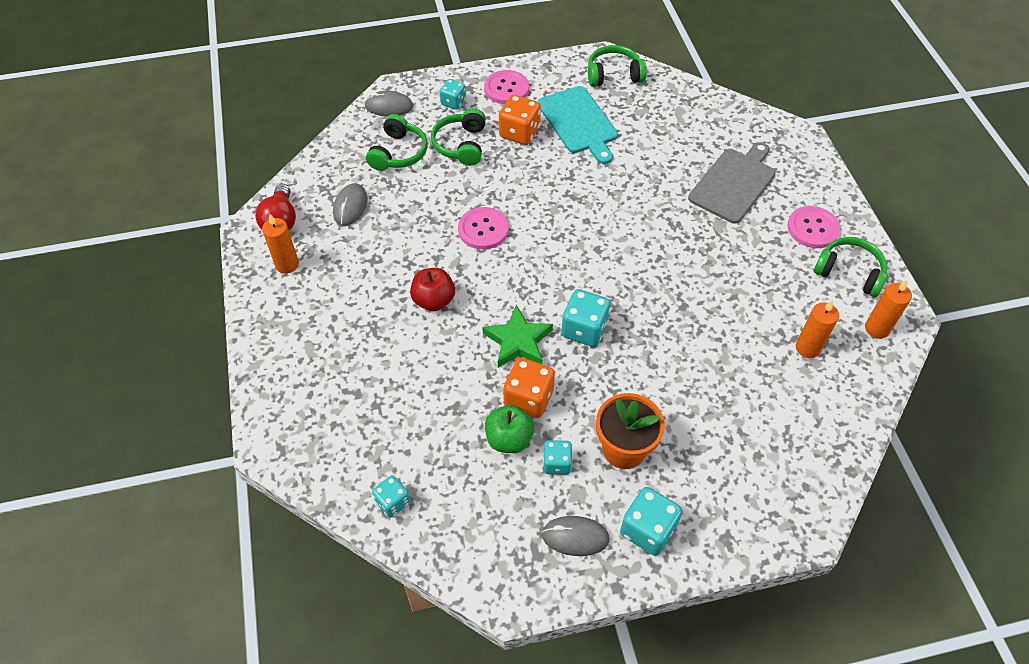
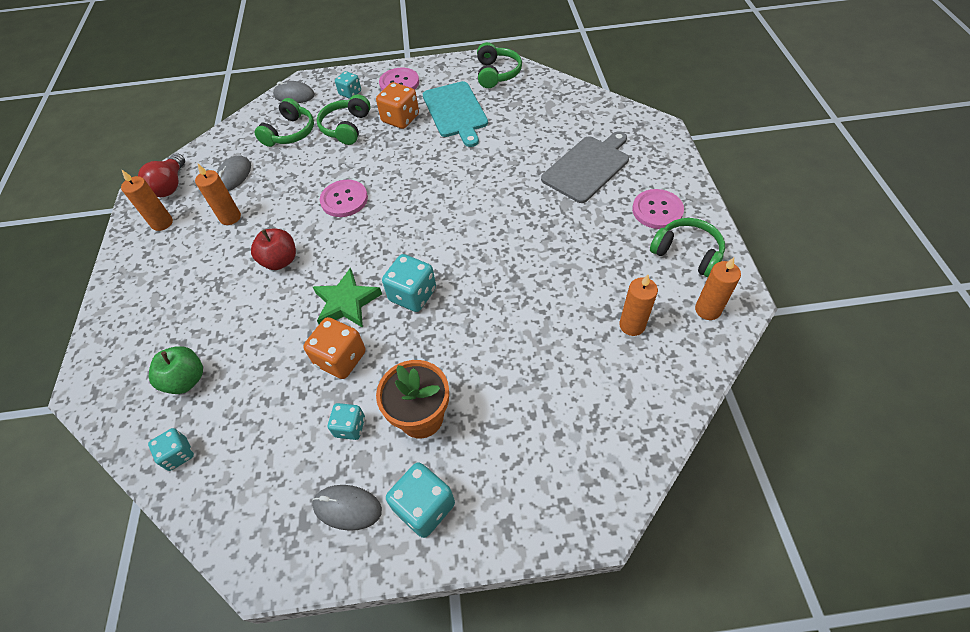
camera: 10 degrees right, 0 degrees up
(362, 255) = (230, 217): none -> orange candle
(509, 439) = (310, 398): green apple -> green apple (186, 380)
(614, 75) = (497, 73): green headphones -> green headphones turned 90 degrees clockwise

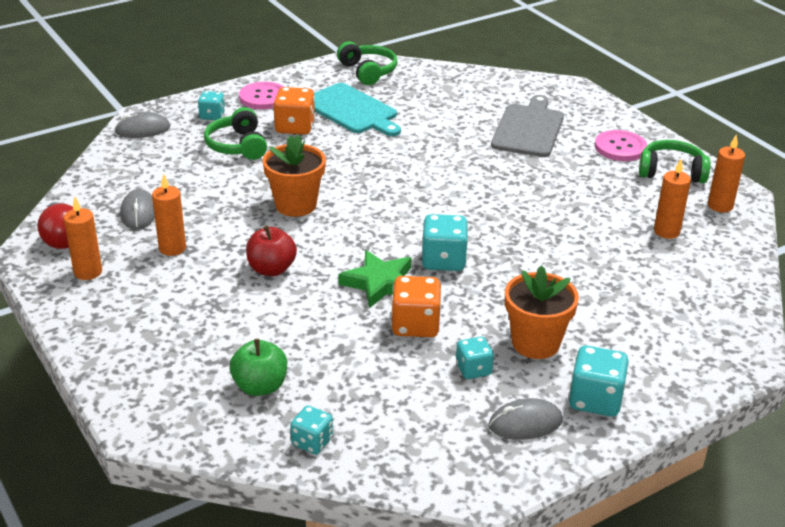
camera: 30 degrees left, 20 degrees down
(290, 133) = (172, 163): green headphones -> none
(344, 199) = (296, 205): pink button -> orange flower pot

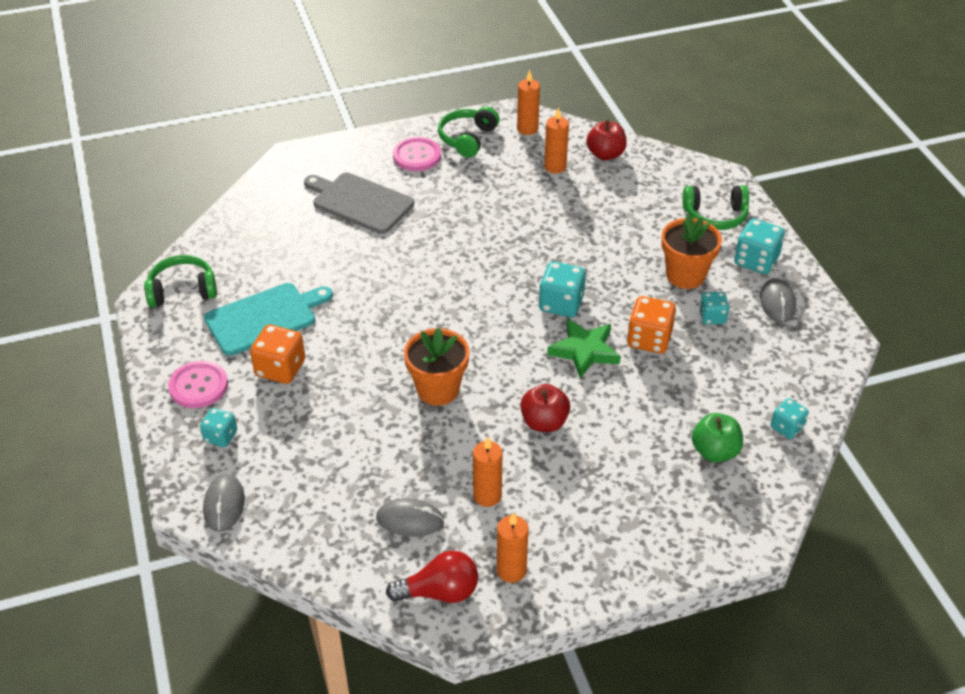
camera: 75 degrees left, 10 degrees up
(237, 146) = (300, 421): green headphones -> green headphones (715, 216)
(716, 264) = (605, 154): none -> red apple

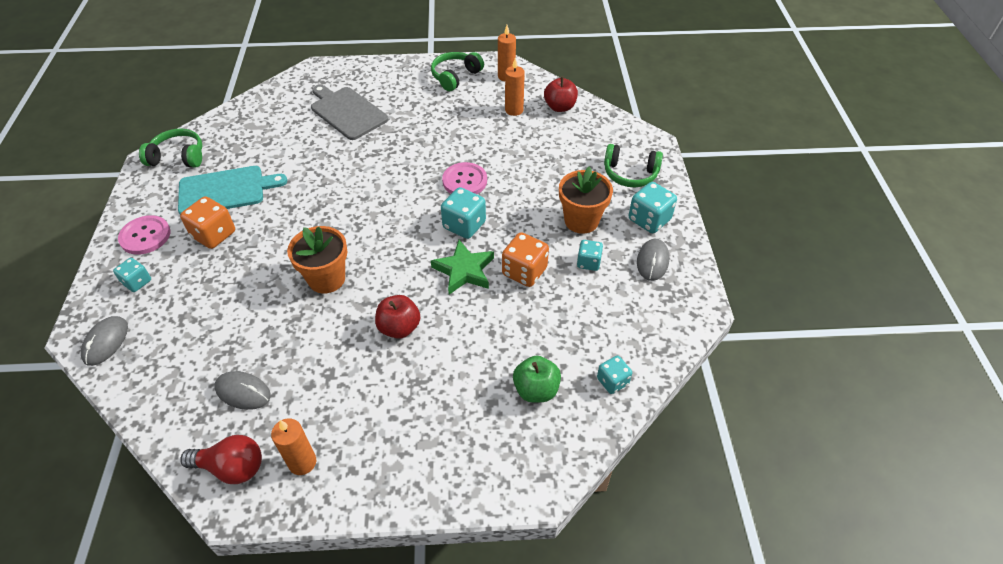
camera: 15 degrees right, 5 degrees up
(417, 156) = (409, 83): pink button -> pink button (464, 181)
(487, 496) = (318, 385): orange candle -> none

